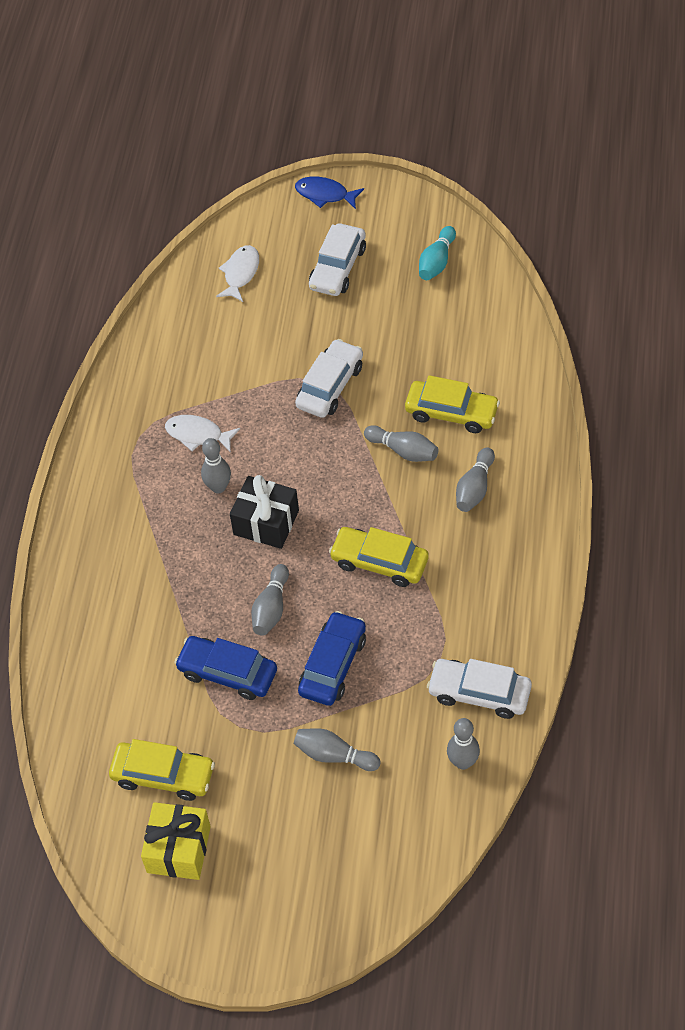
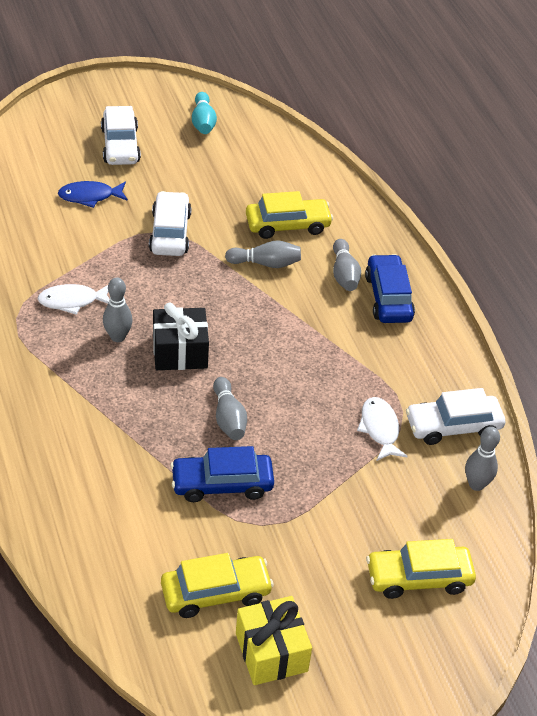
camera: 35 degrees left, 10 degrees down
(240, 273) = (35, 169): white fish -> white fish (380, 428)
(325, 194) = (75, 96): blue fish -> blue fish (90, 196)
(333, 665) = (314, 446): blue car -> blue car (388, 297)
(334, 755) = (363, 518): grey bowling pin -> none
(379, 562) = (301, 353): yellow car -> yellow car (418, 577)

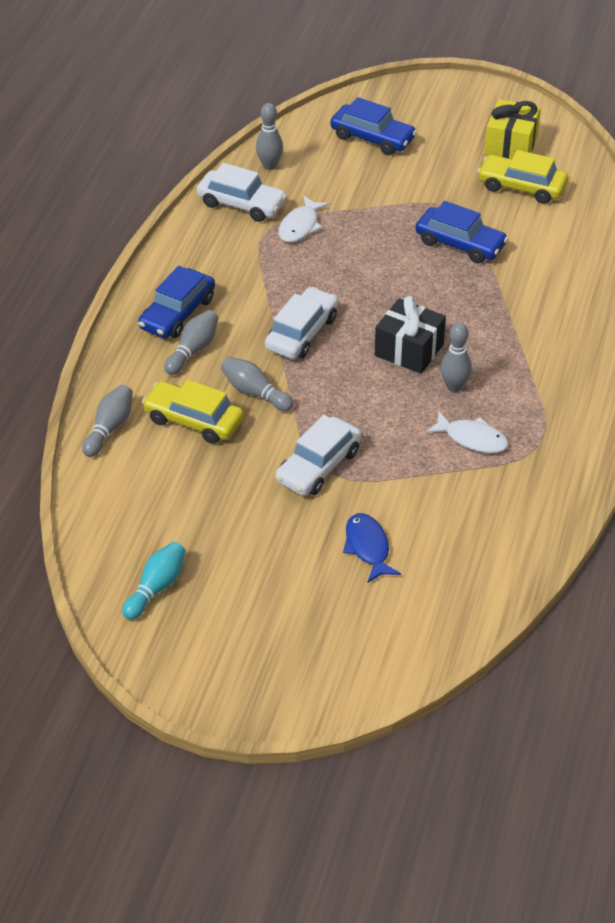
camera: 140 degrees left, 0 degrees up
(90, 196) = (368, 547): blue fish -> blue fish turned 135 degrees counterclockwise
(120, 145) = (280, 600): white car -> white car (302, 333)
(228, 418) = (414, 283): grey bowling pin -> grey bowling pin (109, 428)
(418, 577) = (372, 138): yellow car -> blue car

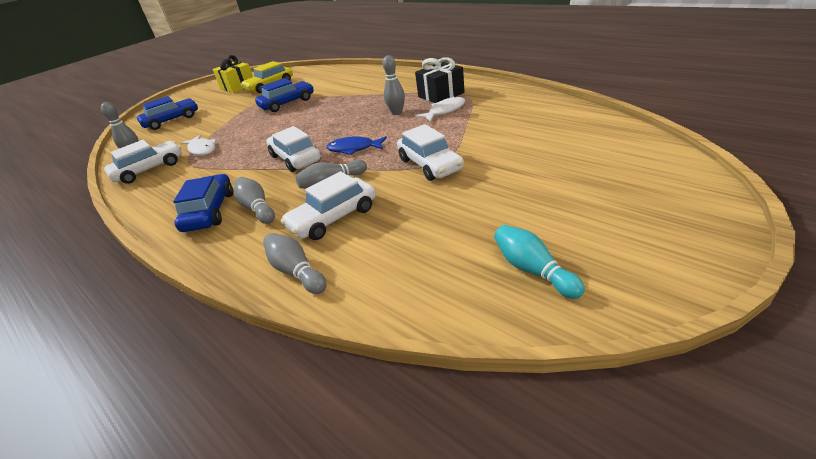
camera: 60 degrees left, 10 degrees down
(177, 313) = (210, 211): blue car -> blue car turned 150 degrees counterclockwise
(193, 420) = (333, 218): yellow car -> white car
(368, 547) = (525, 153): blue fish -> blue fish (354, 149)
(409, 350) = (352, 124): black gift -> black gift (441, 95)

